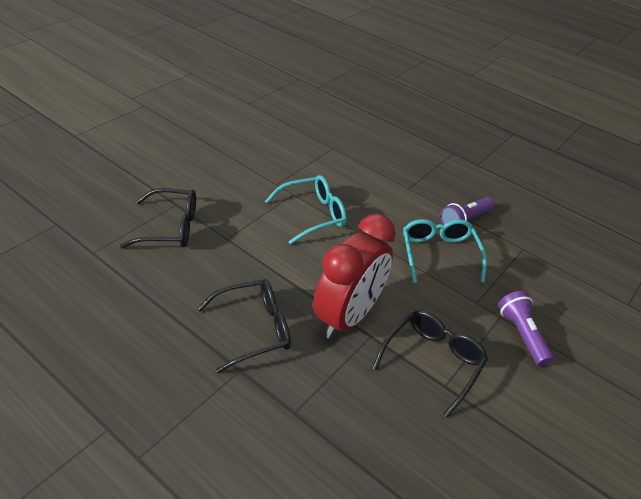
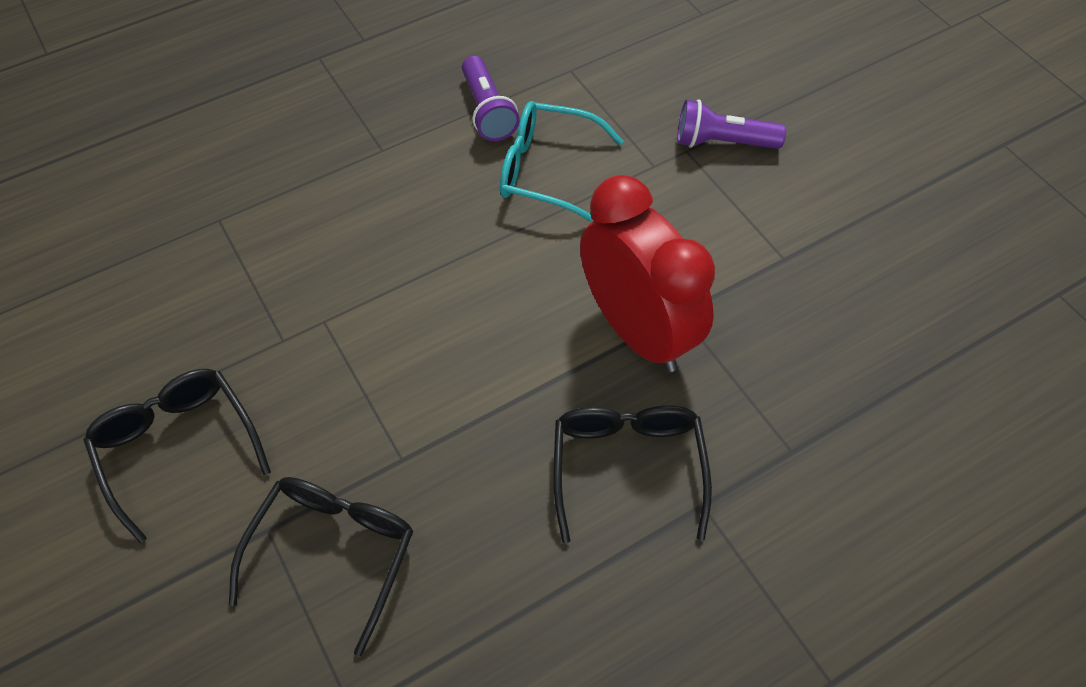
camera: 65 degrees left, 15 degrees up
(313, 215) = (392, 307): turquoise glasses -> none
(433, 361) = (742, 257): black glasses -> black glasses (178, 447)

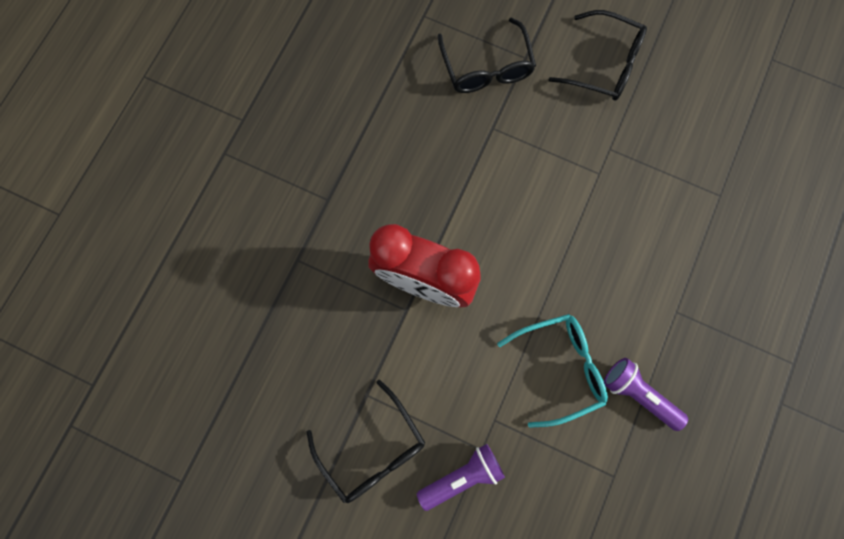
camera: 145 degrees right, 20 degrees up
(627, 466) = (378, 196): black glasses -> black glasses (373, 449)

